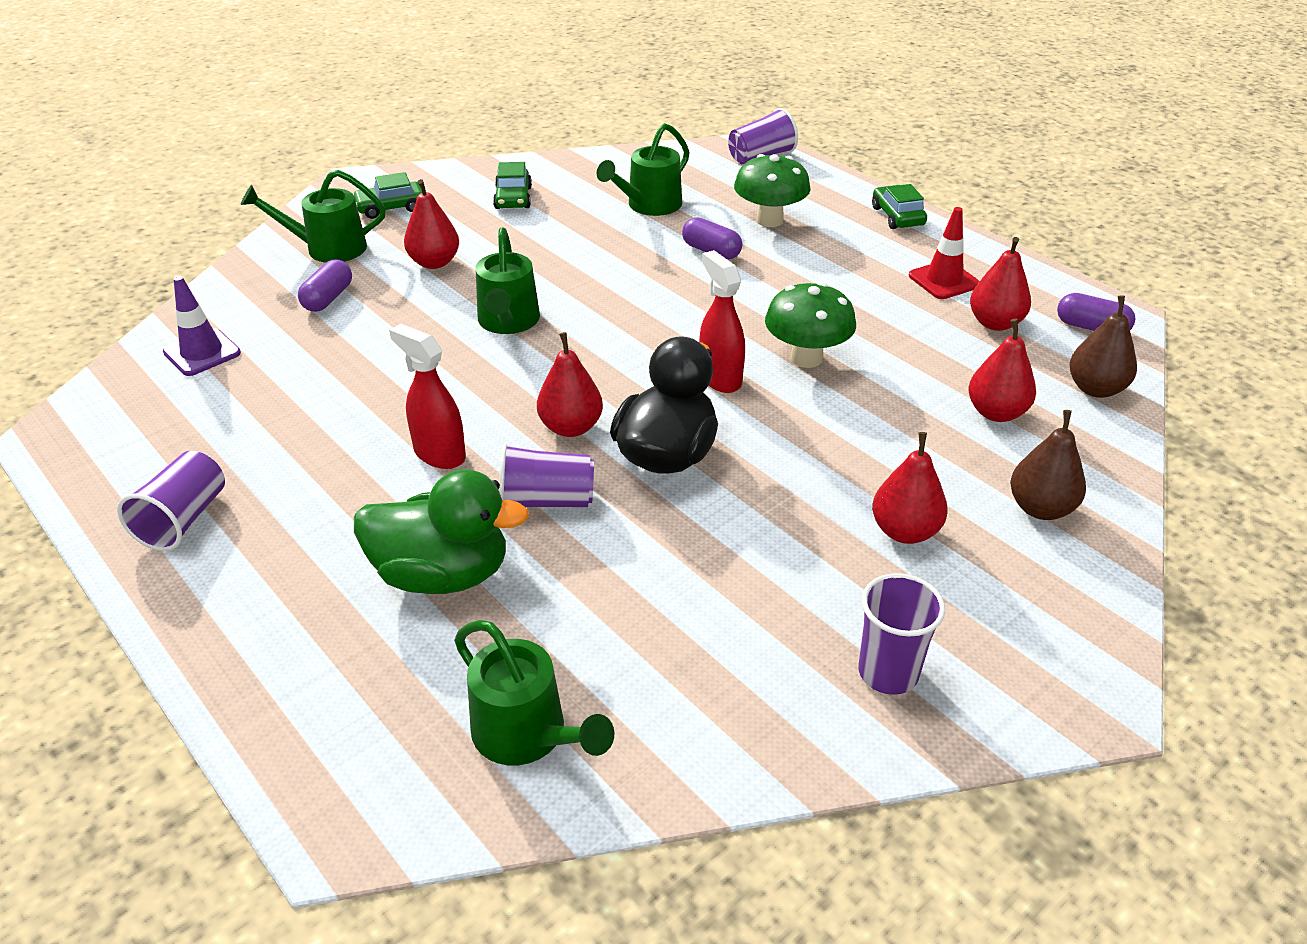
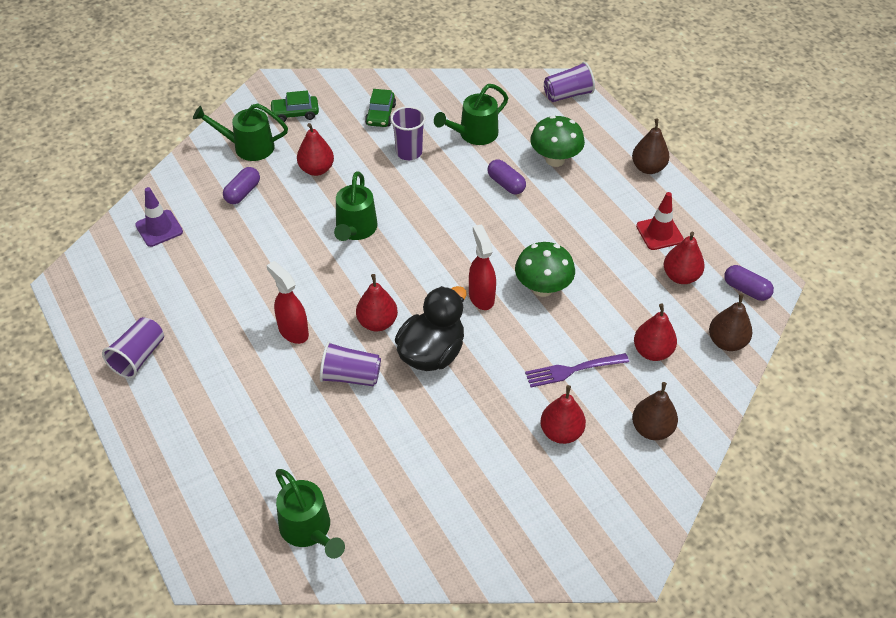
camera: 10 degrees right, 10 degrees up
(443, 574) = (280, 419): green duck -> none
(888, 673) = (518, 525): purple cup -> purple cup (409, 152)
(890, 449) = (573, 370): none -> purple fork
(897, 216) = (648, 168): green car -> brown pear

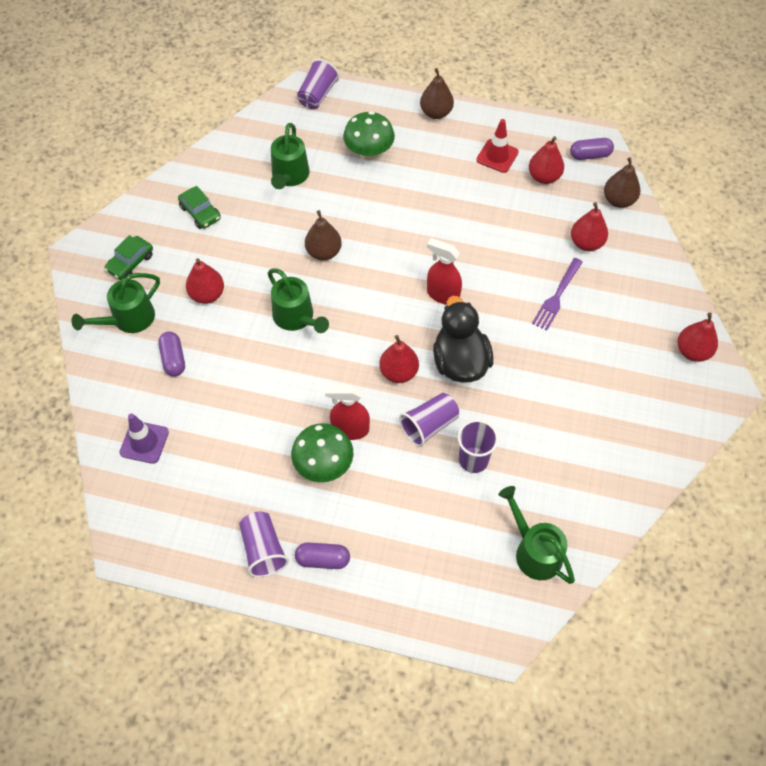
camera: 45 degrees left, 10 degrees up
(309, 530) = (534, 550): green watering can -> green watering can turned 135 degrees counterclockwise
(409, 152) = (260, 227): purple cup -> purple cup (473, 460)
(506, 184) = (358, 198): purple capsule -> purple capsule (323, 559)
(542, 288) = (473, 255): green mushroom -> green mushroom (324, 465)
(561, 432) = (598, 344): red pear -> red pear (692, 351)
(652, 429) = (643, 295): brown pear -> brown pear (324, 252)

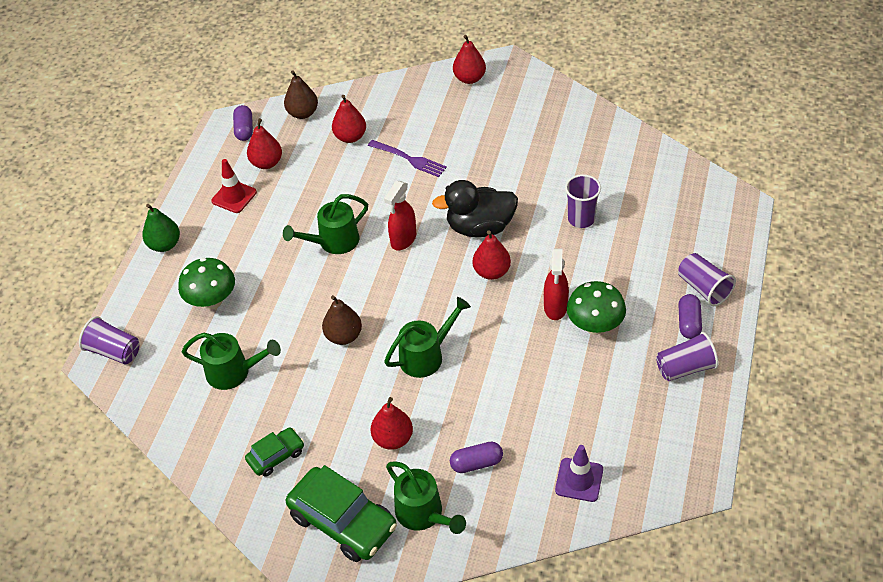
camera: 85 degrees left, 10 degrees down
(130, 262) = (343, 522): green car -> green car, size x1.85
(429, 425) = (548, 249): purple cup -> purple cup (703, 288)
(436, 113) = (164, 245): brown pear -> green pear
(534, 550) = (662, 182): green watering can -> green watering can (333, 242)

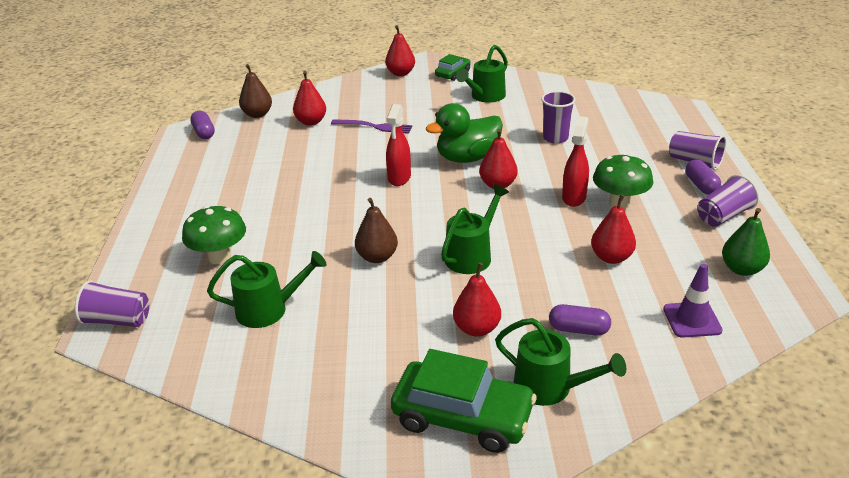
camera: 20 degrees left, 15 degrees down
(164, 245) = (149, 224): green pear -> green pear (741, 269)
(234, 197) = (212, 177): red traffic cone -> none
(267, 163) = (236, 150): red pear -> red pear (611, 257)
(276, 456) = (352, 373): green car -> green car (453, 73)
(333, 242) = (330, 191): green watering can -> green watering can (485, 97)
(476, 463) = (578, 329): purple capsule -> purple capsule turned 45 degrees clockwise
(480, 227) = (467, 158): black duck -> green duck
(555, 307) = (574, 197): red spray bottle -> red spray bottle turned 150 degrees counterclockwise

